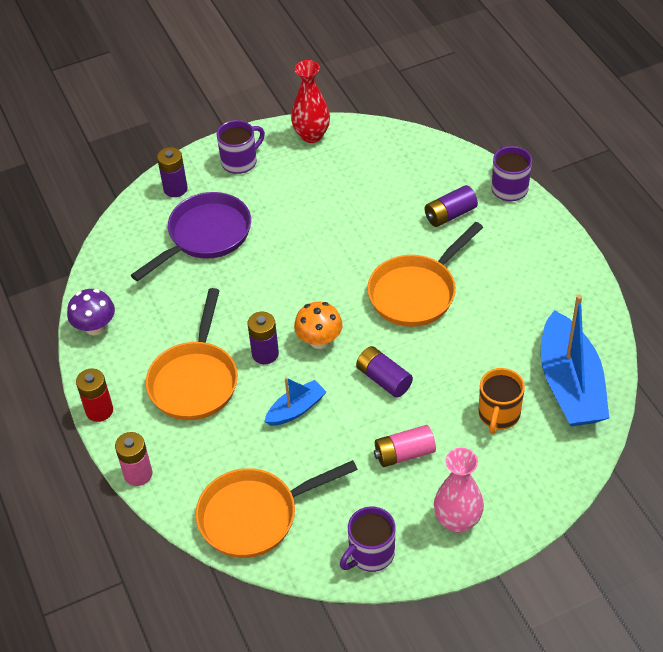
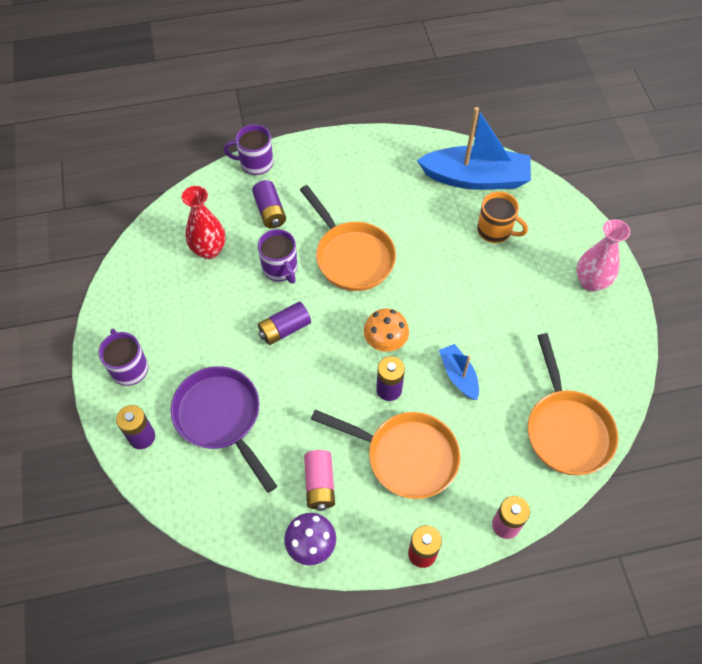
camera: 80 degrees left, 10 degrees up
(311, 135) = (120, 297): red vase -> red vase (209, 250)
(370, 554) = (614, 348): purple mug -> purple mug (280, 269)
(383, 379) = (441, 301): purple battery -> purple battery (284, 329)
(404, 454) = (521, 303): pink battery -> pink battery (320, 484)

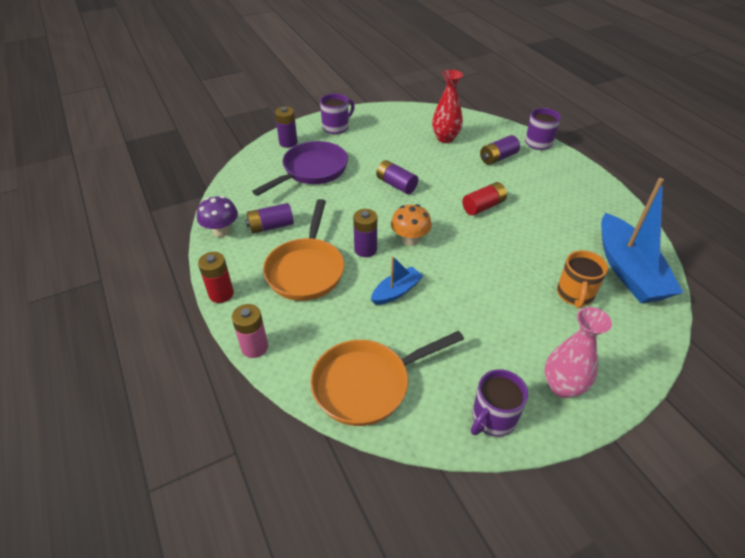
camera: 75 degrees right, 15 degrees down
(280, 269) = (449, 172): purple mug -> purple mug (493, 418)
(320, 484) = (271, 226): pink battery -> purple battery
(351, 256) = (483, 206): orange pan -> red battery

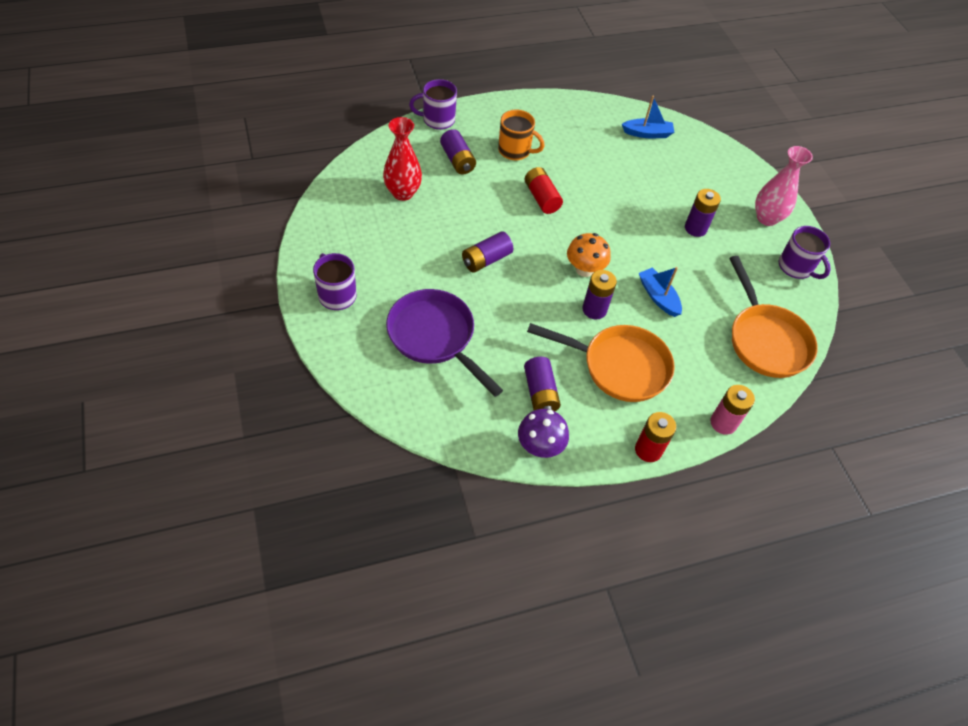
camera: 85 degrees left, 10 degrees up
(288, 143) = (357, 355): purple battery -> purple battery (695, 228)
(575, 294) = (672, 176): orange mug -> orange mug (515, 151)
(628, 270) = (647, 133): blue boat -> blue boat, size x0.50

